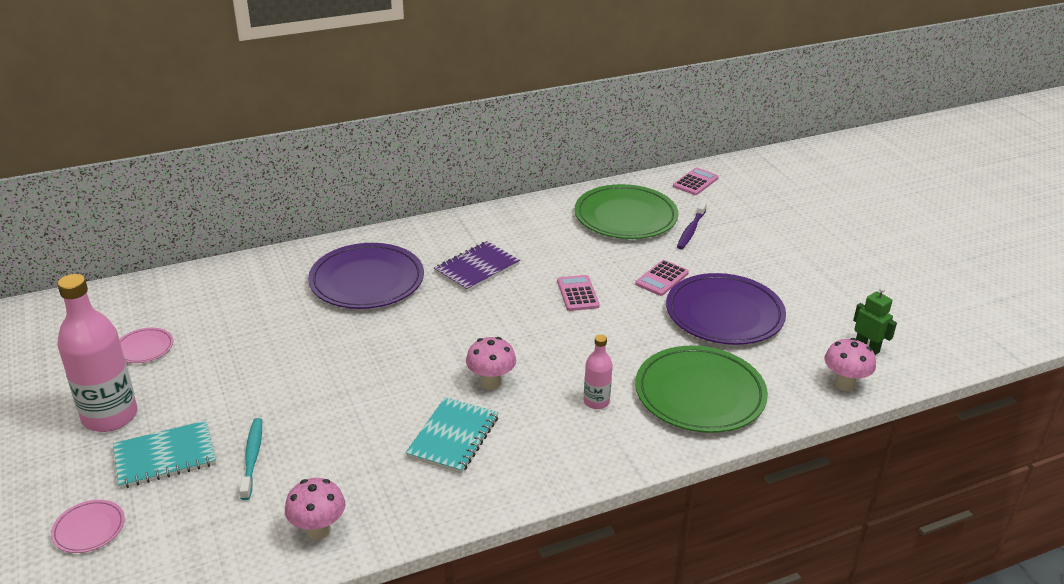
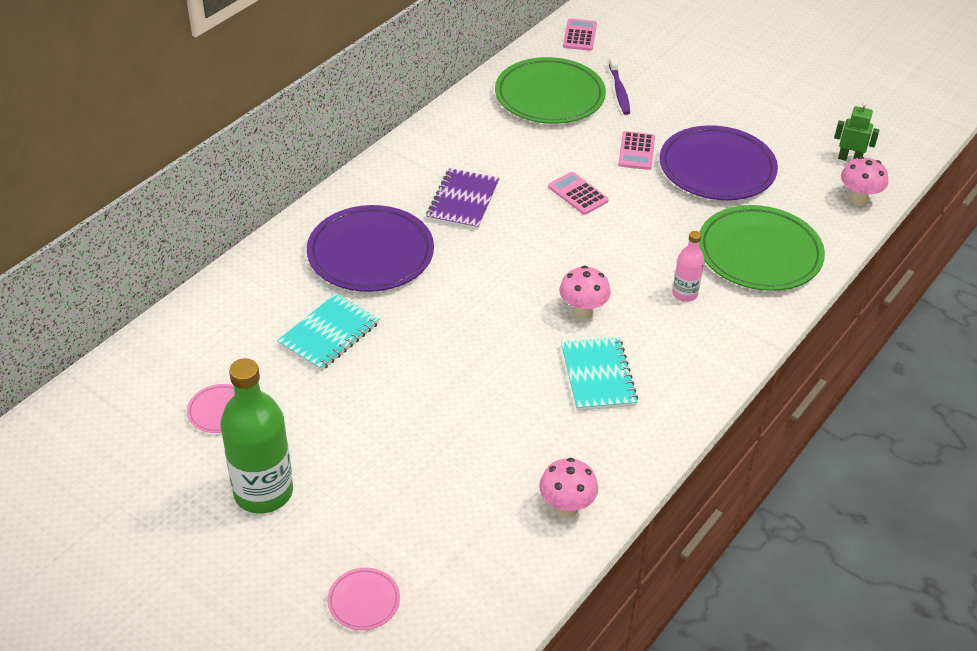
camera: 30 degrees left, 10 degrees up
(110, 416) = (263, 492): pink bottle -> green bottle
(165, 457) = (361, 506): turquoise notebook -> turquoise notebook (329, 334)
(252, 457) = (443, 471): turquoise toothbrush -> none

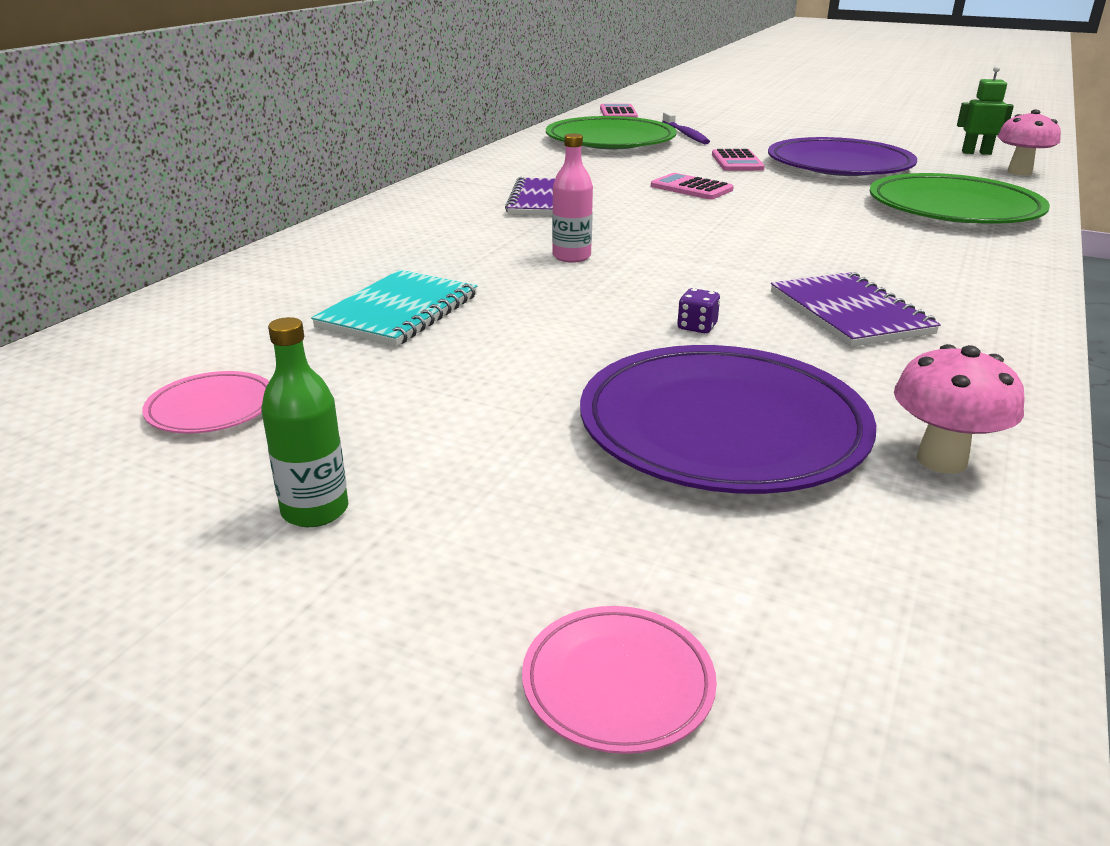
camera: 10 degrees left, 15 degrees down
(263, 492) = (315, 510): green bottle -> green bottle, size x0.50
(370, 254) = (439, 243): purple plate -> purple plate (722, 428)
(498, 377) = (697, 327): none -> purple dice
(582, 312) = (774, 263): pink mushroom -> none
(598, 376) = (849, 313): turquoise notebook -> purple notebook
(685, 294) = (896, 240): pink bottle -> pink bottle (571, 257)

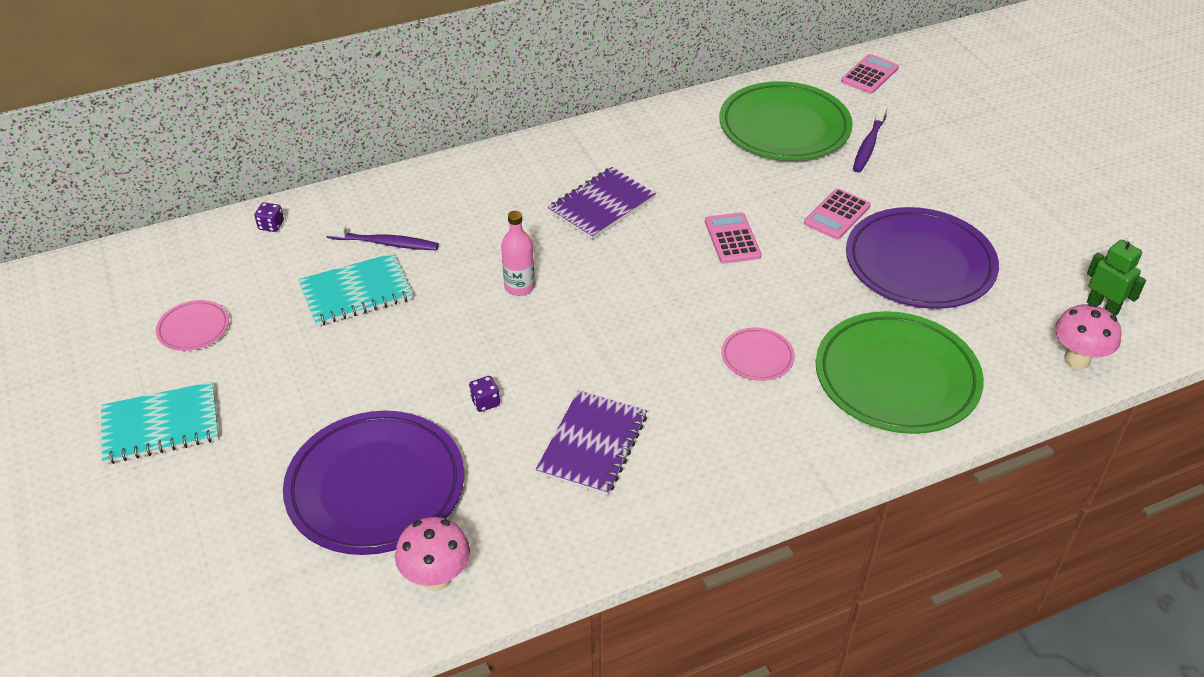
camera: 40 degrees right, 15 degrees up
(190, 303) = (271, 225): none -> purple dice
(315, 510) = (161, 425): green bottle -> turquoise notebook
(369, 274) = (385, 243): none -> purple toothbrush
(618, 683) = (152, 582): pink plate -> pink plate (757, 357)

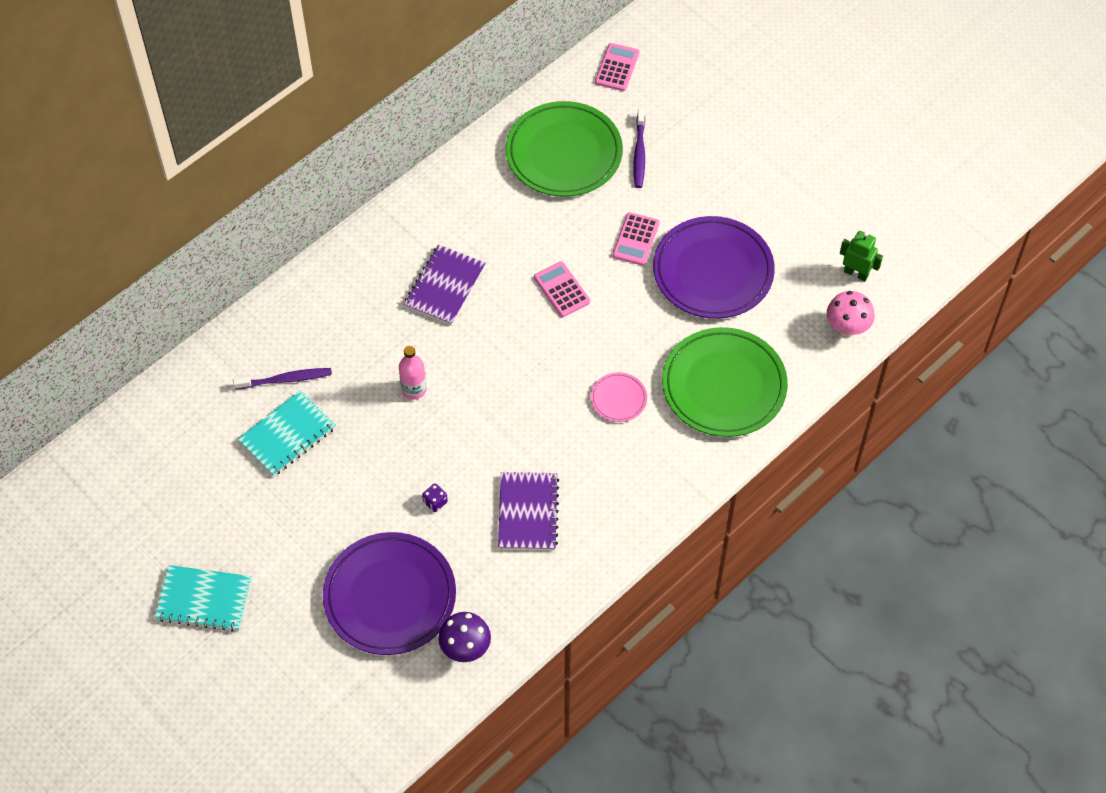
camera: 20 degrees left, 15 degrees up
(161, 425) = (204, 599): turquoise notebook -> turquoise notebook turned 45 degrees clockwise
(193, 328) = (177, 509): pink plate -> none
(271, 225) = (181, 391): purple dice -> none
(436, 578) = (465, 649): pink mushroom -> purple mushroom

